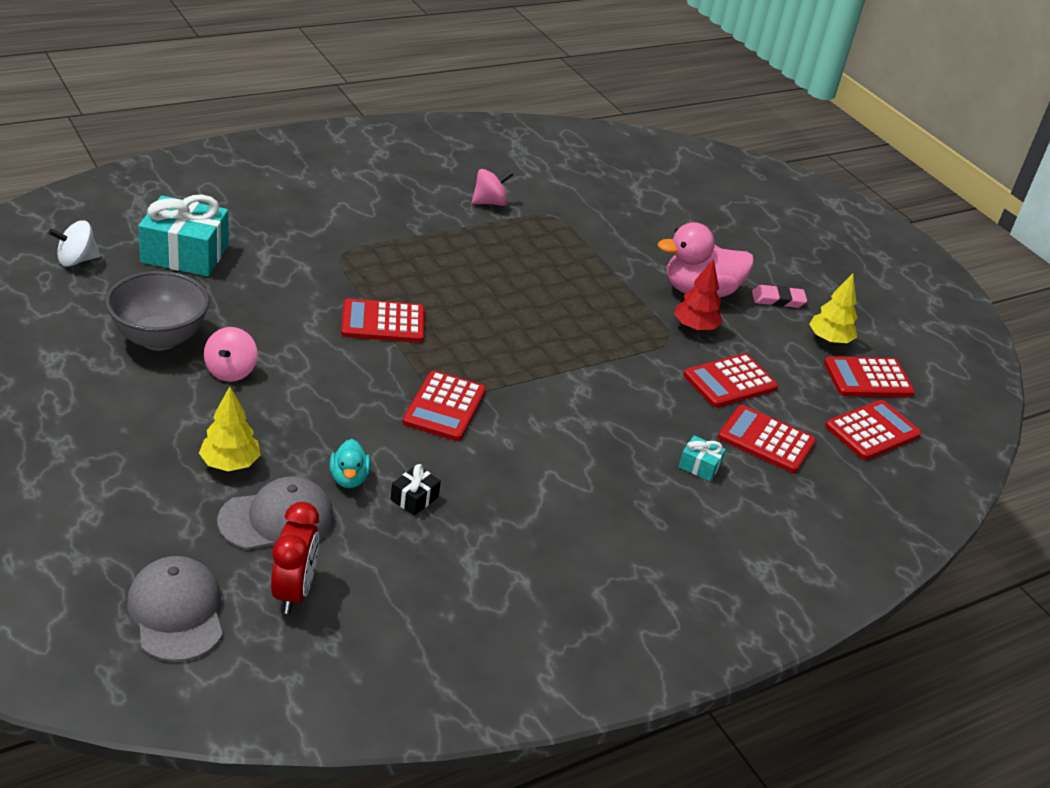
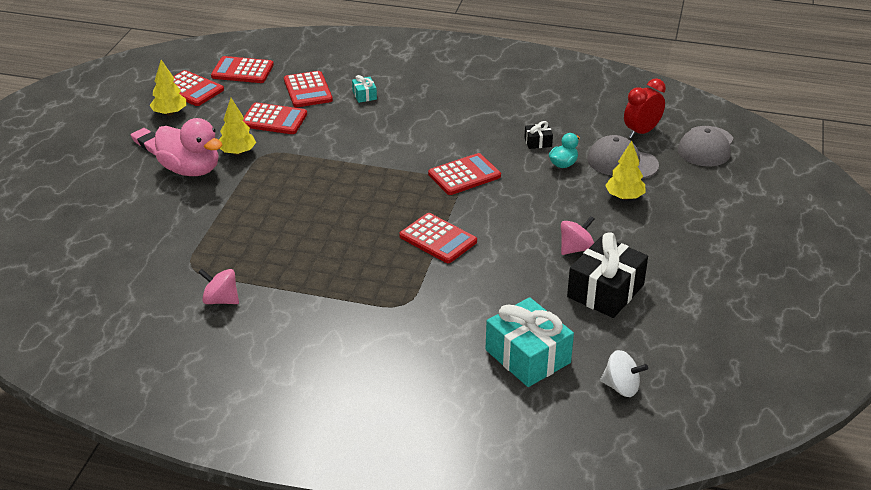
camera: 130 degrees left, 0 degrees up
(159, 338) = (605, 291): grey bowl -> black gift
(695, 327) = (237, 152): red tree -> yellow tree

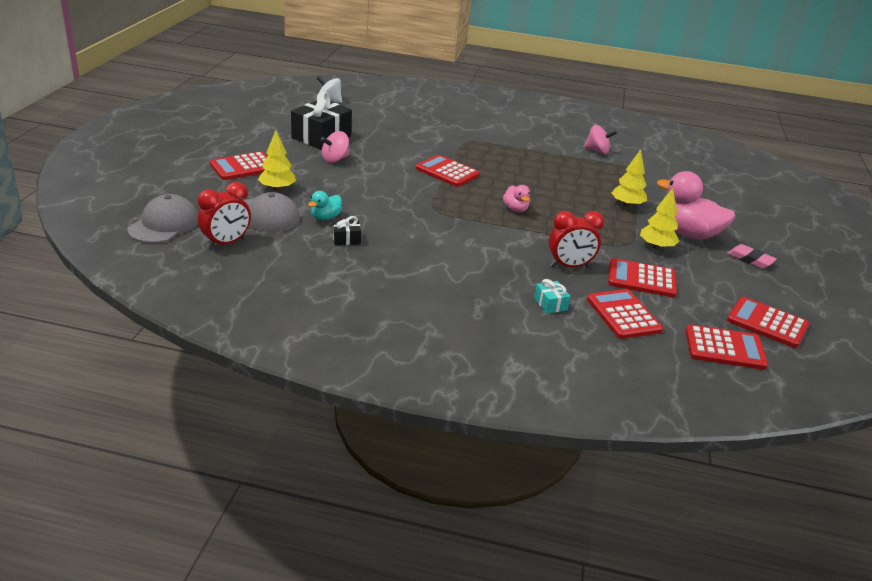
camera: 175 degrees right, 5 degrees down
(170, 113) = (763, 293): yellow tree -> yellow tree (627, 205)
(335, 128) = (569, 266): none -> red clock
(367, 188) = (515, 209): none -> pink duck
(464, 175) = (425, 214): red calculator -> red calculator (243, 167)
(528, 356) = (384, 115): turquoise gift -> none

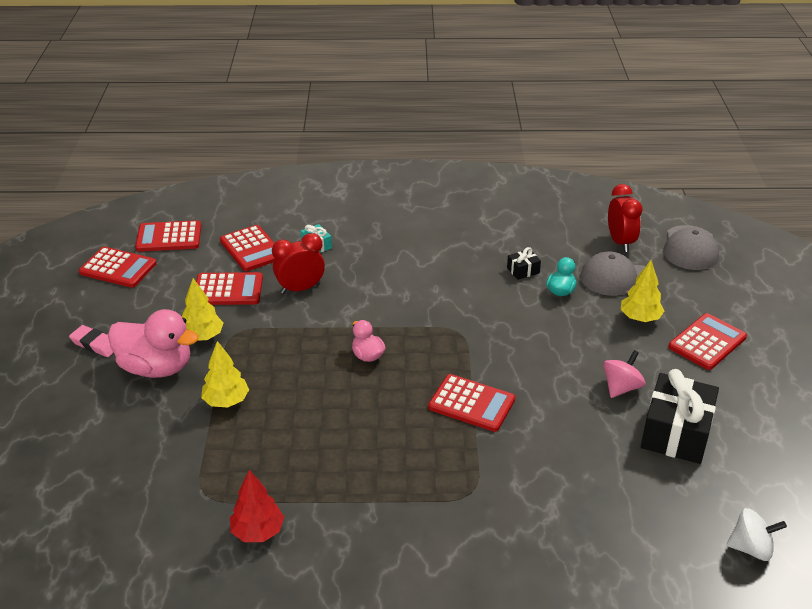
camera: 170 degrees right, 5 degrees up
(226, 243) = (620, 242): red clock -> red clock turned 135 degrees clockwise
(597, 151) = (258, 531): pink spinning top -> red tree

